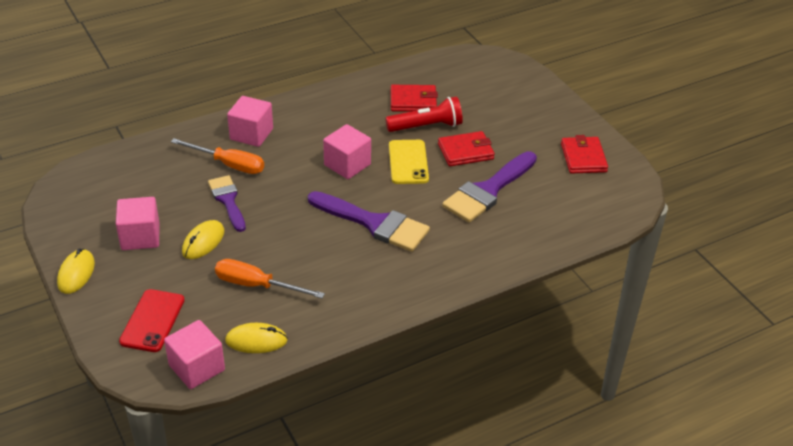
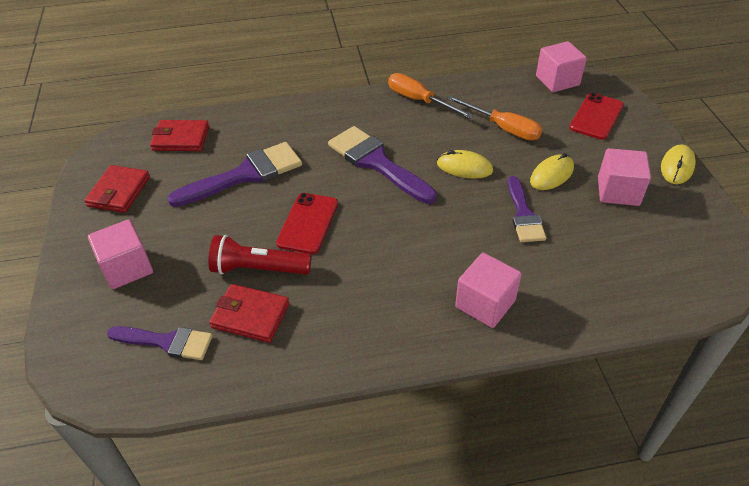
camera: 160 degrees left, 5 degrees up
(229, 165) = (519, 261): orange screwdriver -> orange screwdriver (419, 100)
(256, 340) = (508, 90): yellow mouse -> yellow mouse (464, 167)
(347, 165) = (378, 233): pink cube -> pink cube (127, 268)
(408, 162) = (308, 223): yellow phone -> red phone
(457, 80) = (167, 342): none -> purple brush
(465, 151) = (236, 224): red wallet -> red wallet (181, 138)

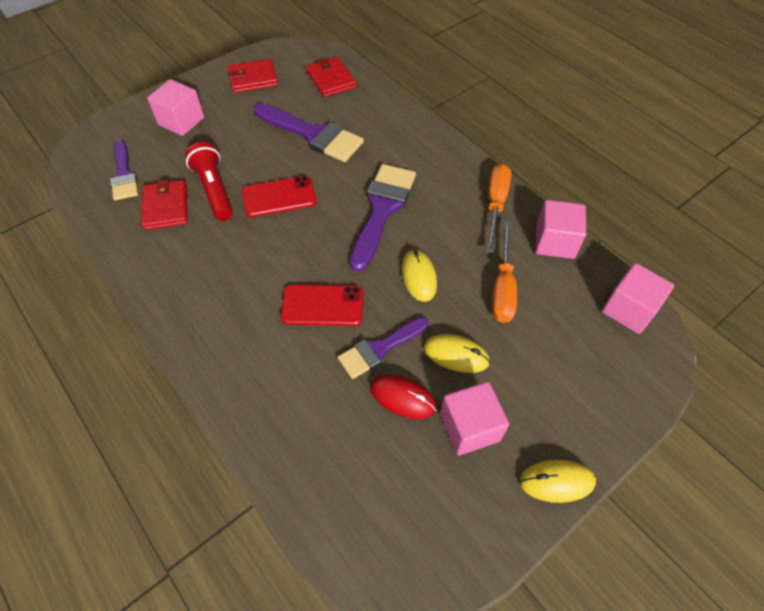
camera: 60 degrees right, 10 degrees up
(485, 304) = (245, 356): pink cube -> pink cube (554, 242)
(576, 217) = (402, 397): none -> red mouse
(596, 116) = (590, 369): red phone -> red phone (322, 306)

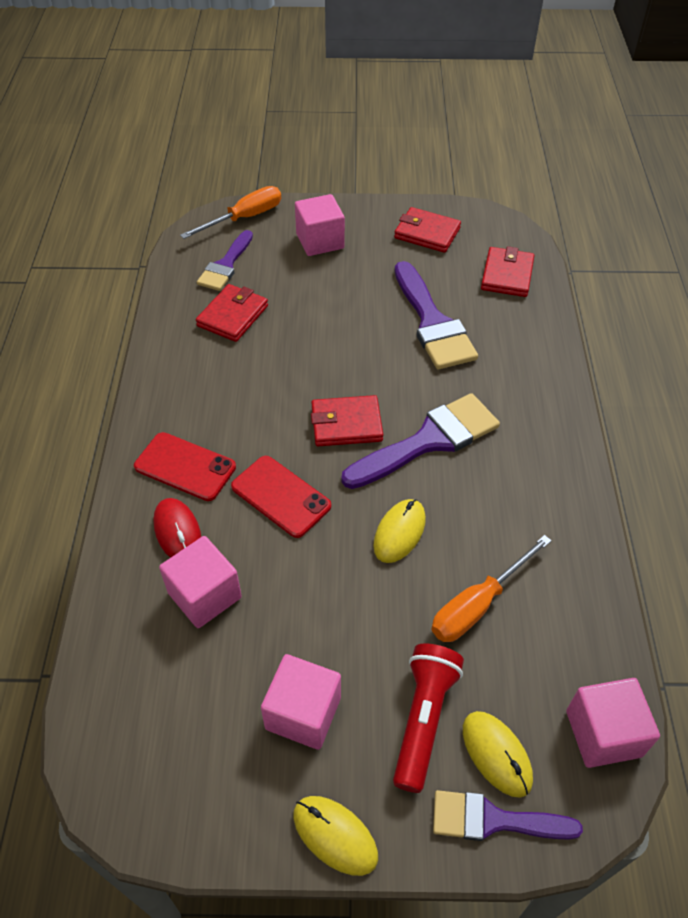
camera: 40 degrees right, 5 degrees down
(214, 190) = (288, 324): red flashlight -> red flashlight (424, 719)
(279, 197) = (340, 366): red phone -> red phone (185, 467)
(320, 231) = (346, 424): none -> red wallet
(379, 349) = (292, 574): purple brush -> purple brush (493, 820)
(402, 397) = (269, 635): red mouse -> red mouse (177, 532)
(456, 355) = (360, 635): yellow mouse -> yellow mouse (496, 754)
(495, 204) = (560, 513): orange screwdriver -> orange screwdriver (244, 218)
(554, 242) = (589, 598): pink cube -> pink cube (204, 595)

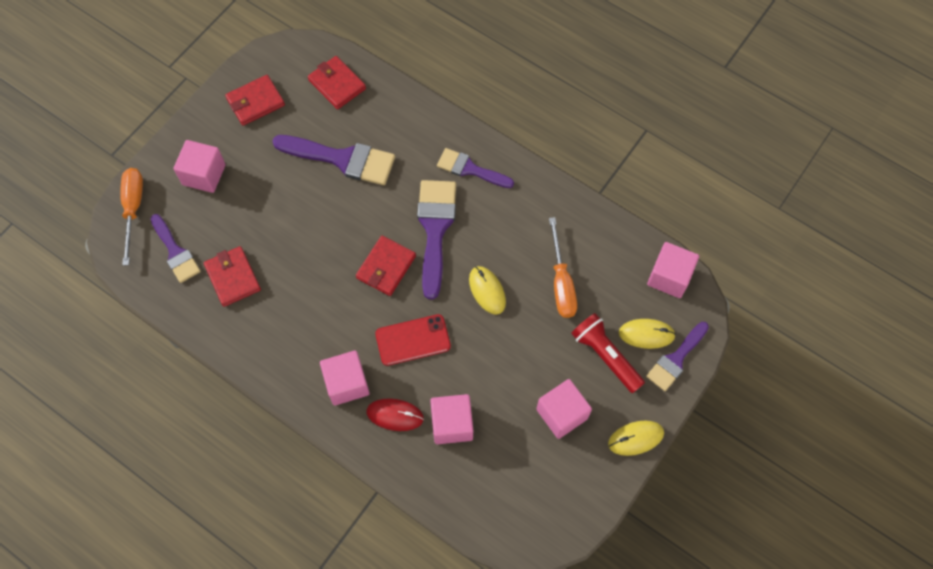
camera: 55 degrees left, 15 degrees up
(185, 467) = (347, 383): red phone -> pink cube
(529, 430) = (470, 169): none -> purple brush

